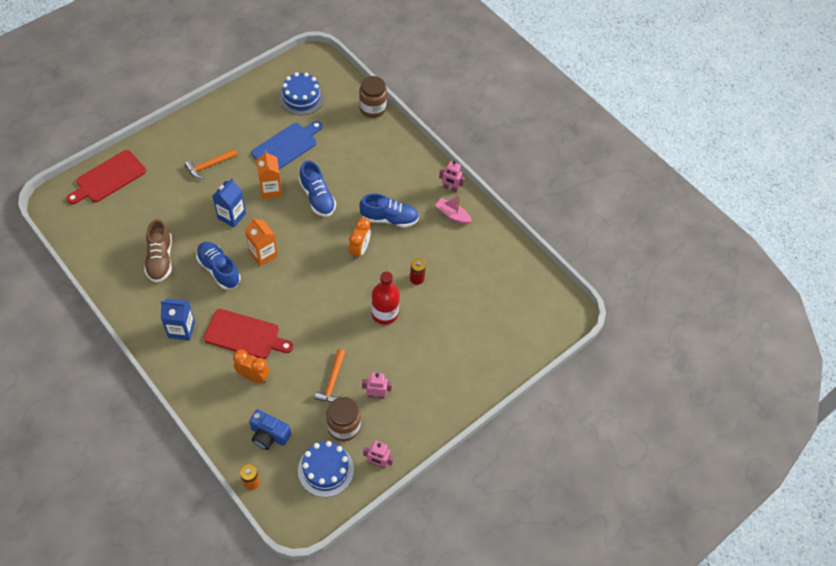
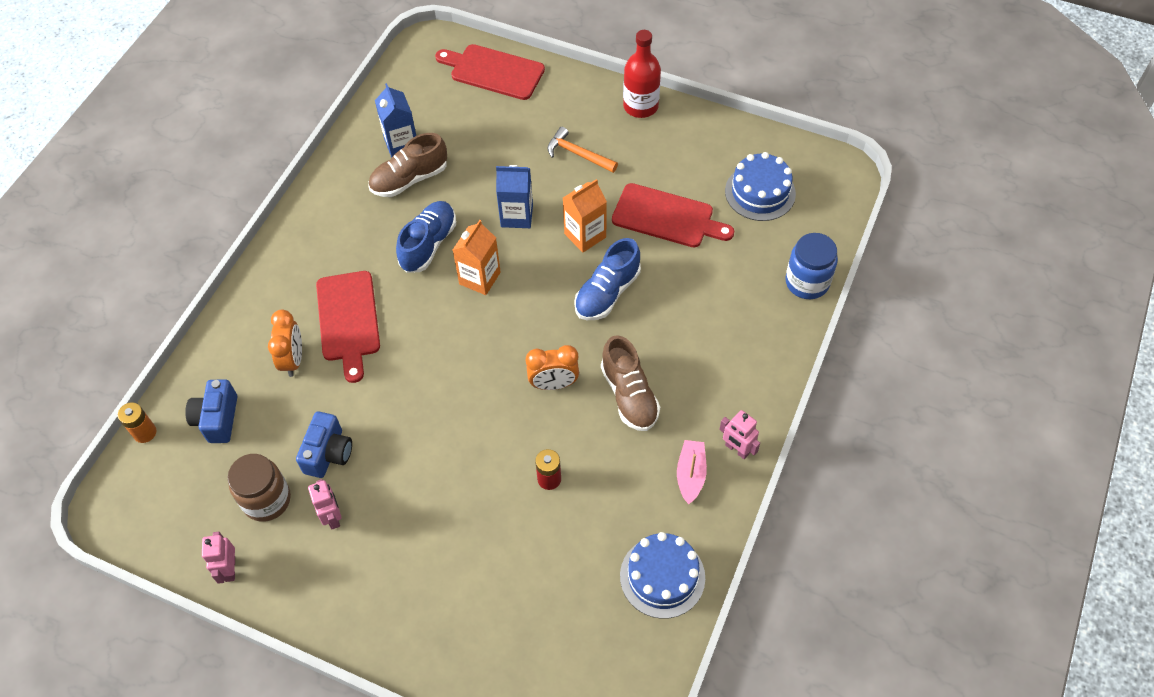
camera: 70 degrees right, 0 degrees up
(181, 329) = (322, 251): blue carton -> blue carton (401, 144)
(287, 146) = (667, 217): blue cutting board -> red cutting board
(325, 470) = (194, 509): blue cake -> blue cake (662, 576)
(332, 381) = (328, 453): orange hammer -> blue camera
(372, 108) = (807, 282): brown jar -> blue jar
(384, 313) = (467, 465): red bottle -> red bottle (640, 106)
(389, 218) = (629, 395): blue shoe -> brown shoe
(450, 188) = (736, 449): pink robot -> pink robot turned 45 degrees counterclockwise

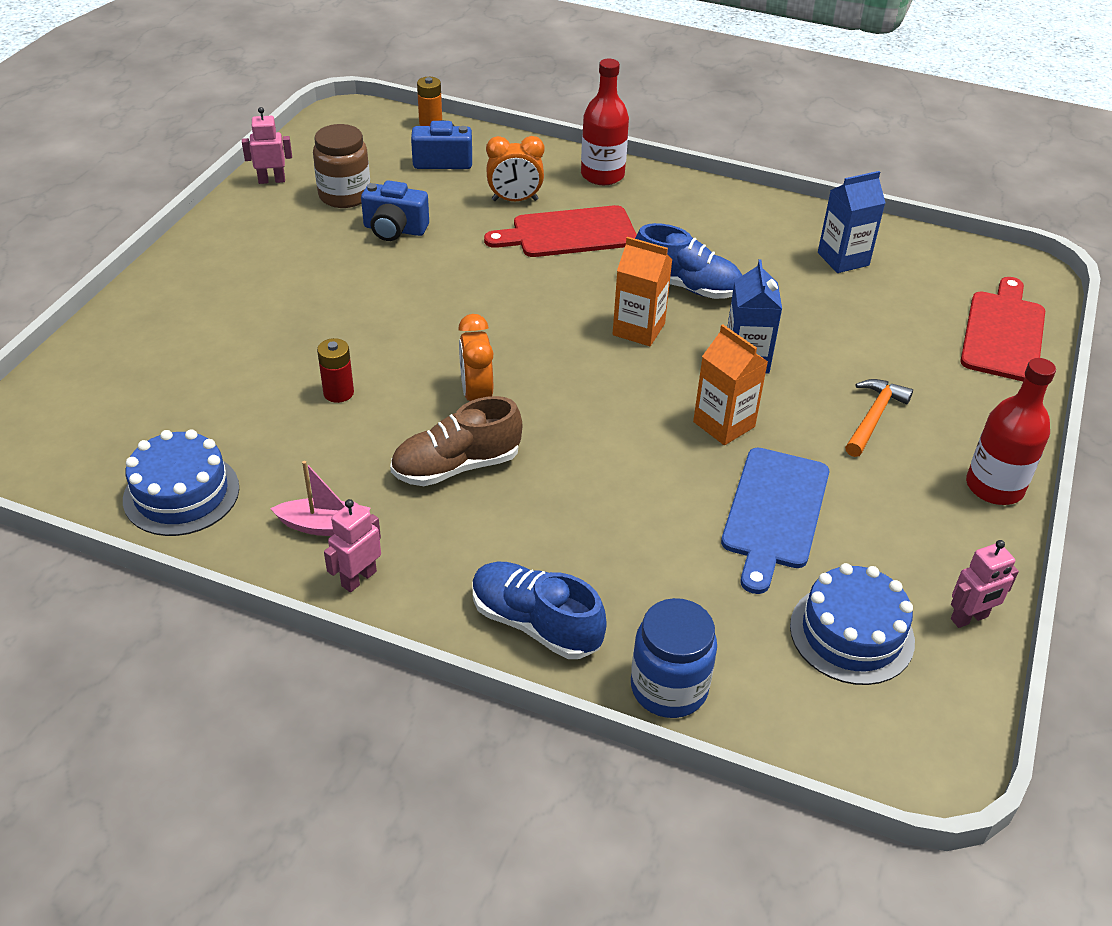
camera: 85 degrees right, 15 degrees down
(262, 292) = (602, 175): none -> red bottle
(333, 517) = (317, 237): pink robot -> pink robot (969, 618)
(409, 179) = (787, 267): brown shoe -> none
(607, 293) = (626, 446): blue shoe -> blue shoe (535, 623)
(667, 217) = (774, 513): red cutting board -> blue cutting board

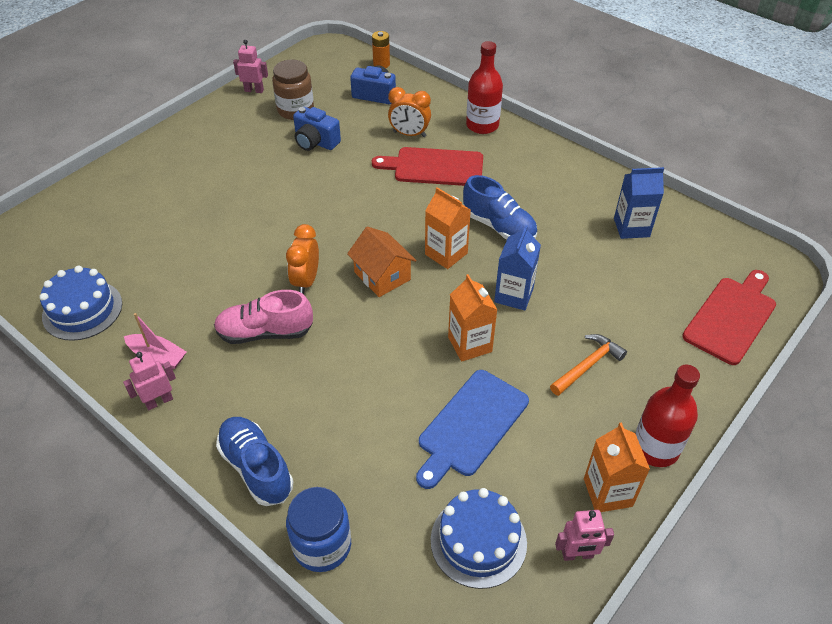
camera: 20 degrees right, 5 degrees up
(338, 393) = (216, 258): red battery -> none
(456, 466) = (265, 332): brown shoe -> pink shoe
(572, 370) = (382, 276): none -> orange house
(967, 545) = (607, 492): none -> orange carton

